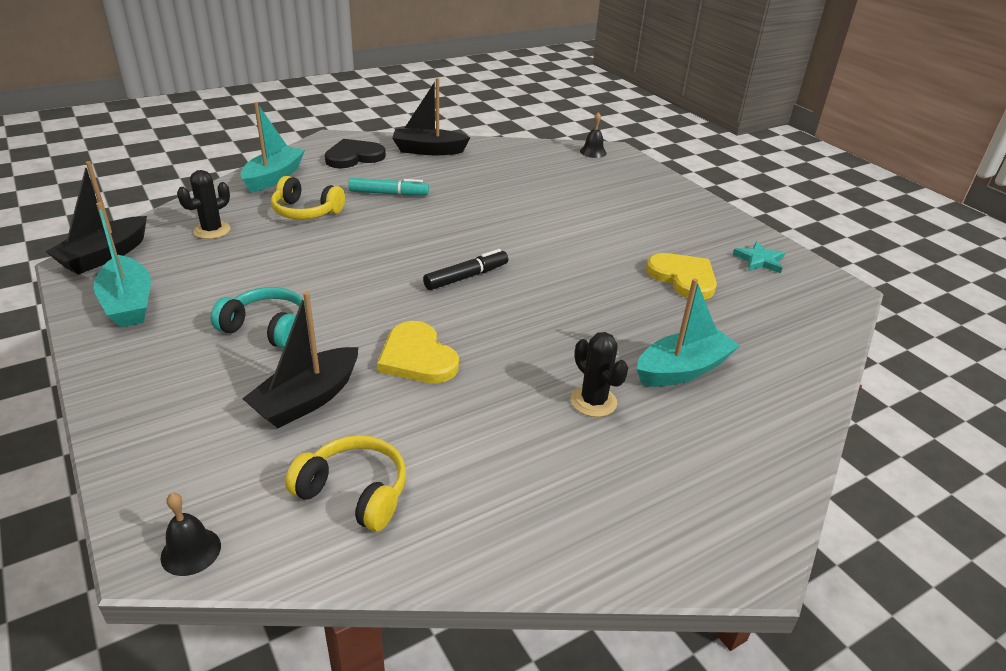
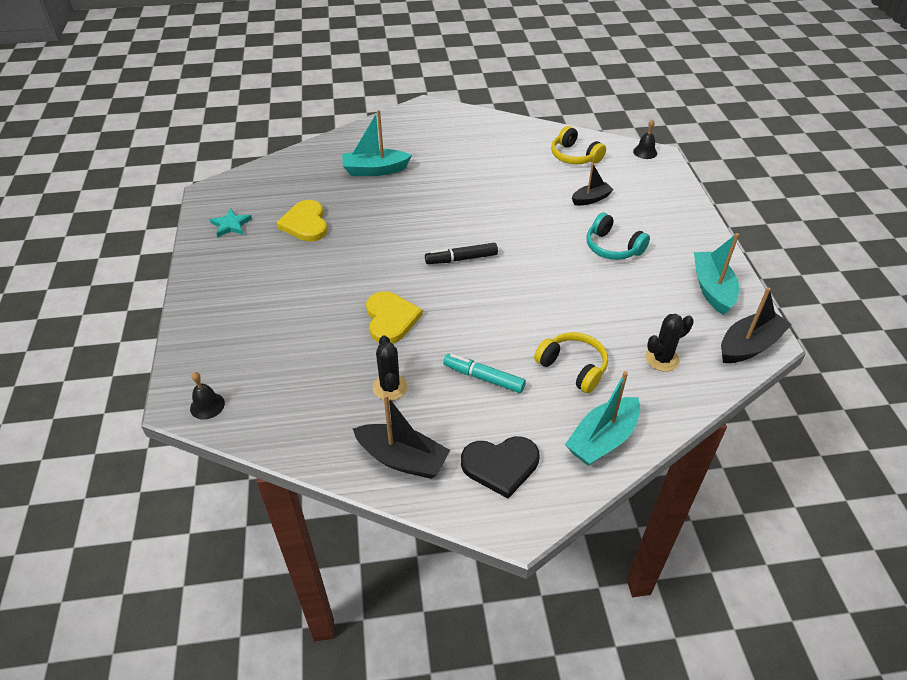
camera: 155 degrees left, 10 degrees up
(307, 399) = (591, 199): black boat -> black boat, size x0.63
(417, 357) = (522, 208): yellow heart -> yellow heart (390, 319)
(593, 401) = (438, 166): black cactus -> black cactus (390, 387)

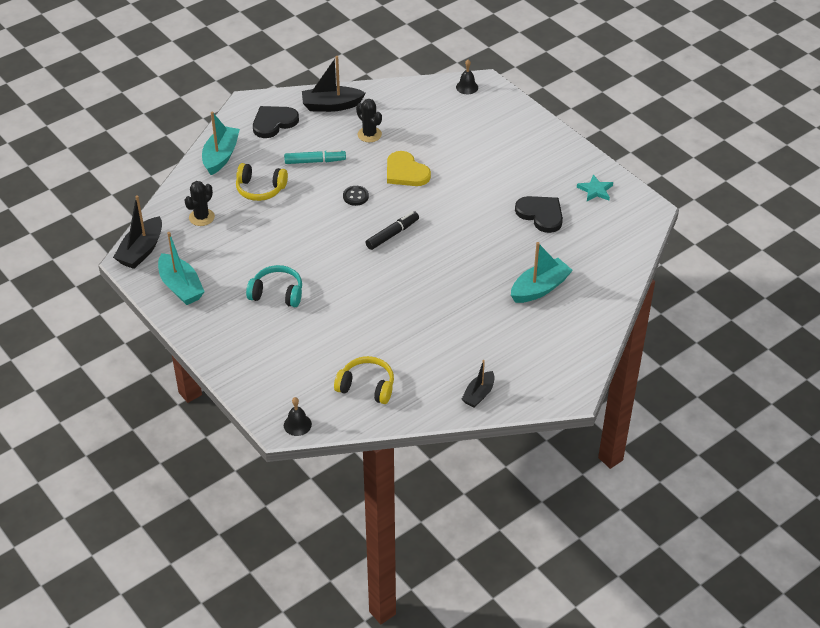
camera: 150 degrees right, 0 degrees up
(305, 223) = (541, 214): yellow heart -> black heart
(468, 313) = (355, 196): none -> black button
(591, 199) = (321, 338): black boat -> black boat (478, 394)

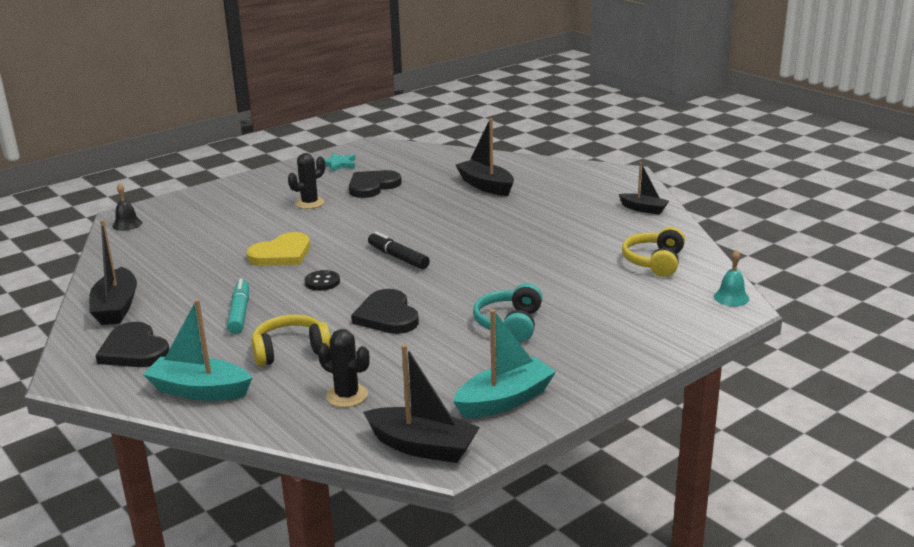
camera: 90 degrees left, 20 degrees down
(260, 189) = (290, 350): yellow headphones -> yellow headphones turned 120 degrees counterclockwise
(297, 424) = (731, 297): black bell -> turquoise bell
(299, 231) = (387, 316): none -> black heart
(369, 134) = (196, 278): black cactus -> black cactus (309, 203)
(539, 288) = (486, 186): turquoise boat -> black boat

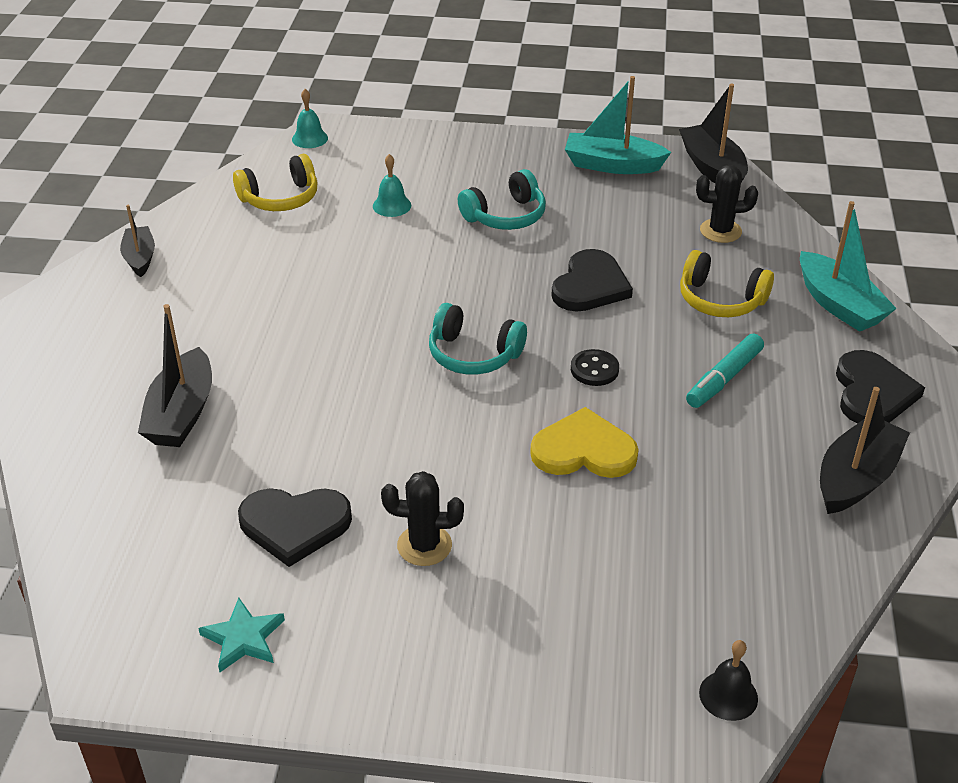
camera: 135 degrees left, 15 degrees up
(347, 396) = (720, 231): black cactus -> black cactus turned 75 degrees counterclockwise
(398, 257) = (473, 354): black marker -> turquoise headphones
(588, 292) = (392, 205): none -> turquoise bell

